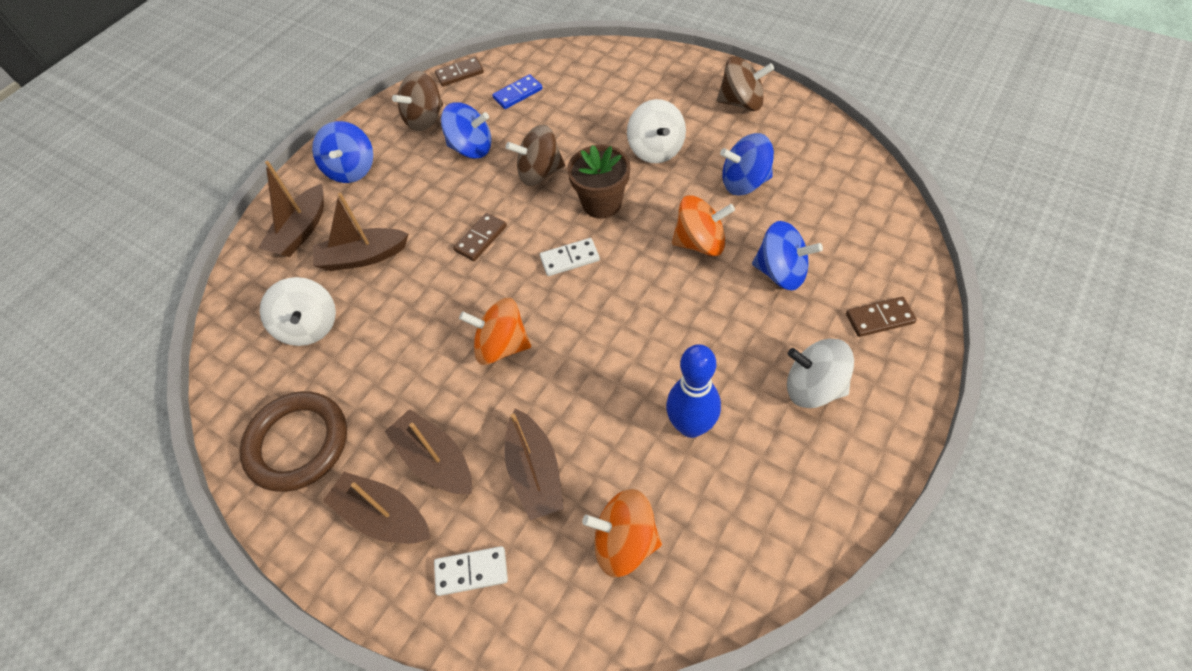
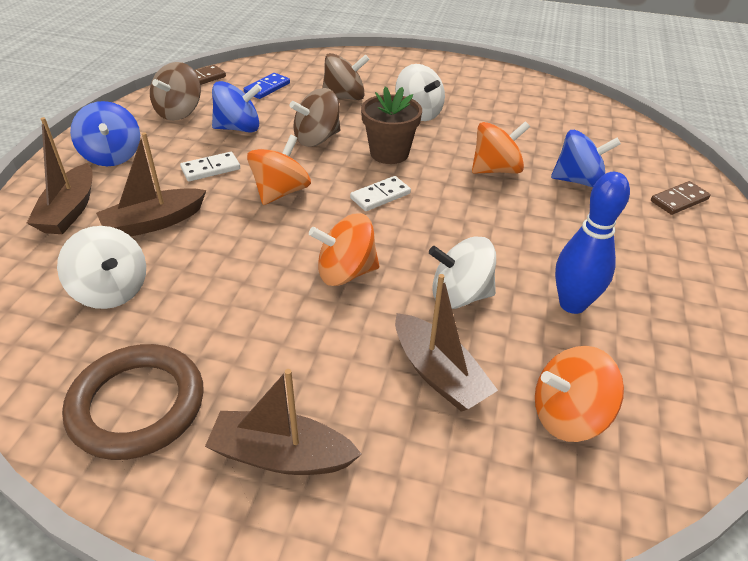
camera: 25 degrees left, 15 degrees down
(435, 460) = (320, 386): brown boat -> none
(471, 571) = (416, 486): white domino -> white domino (210, 169)
(481, 238) = (281, 192): brown domino -> orange spinning top
(741, 102) = (474, 78): brown spinning top -> brown spinning top (344, 97)
(744, 182) = (508, 126): blue spinning top -> none
(813, 387) = (660, 256): white spinning top -> white spinning top (459, 295)

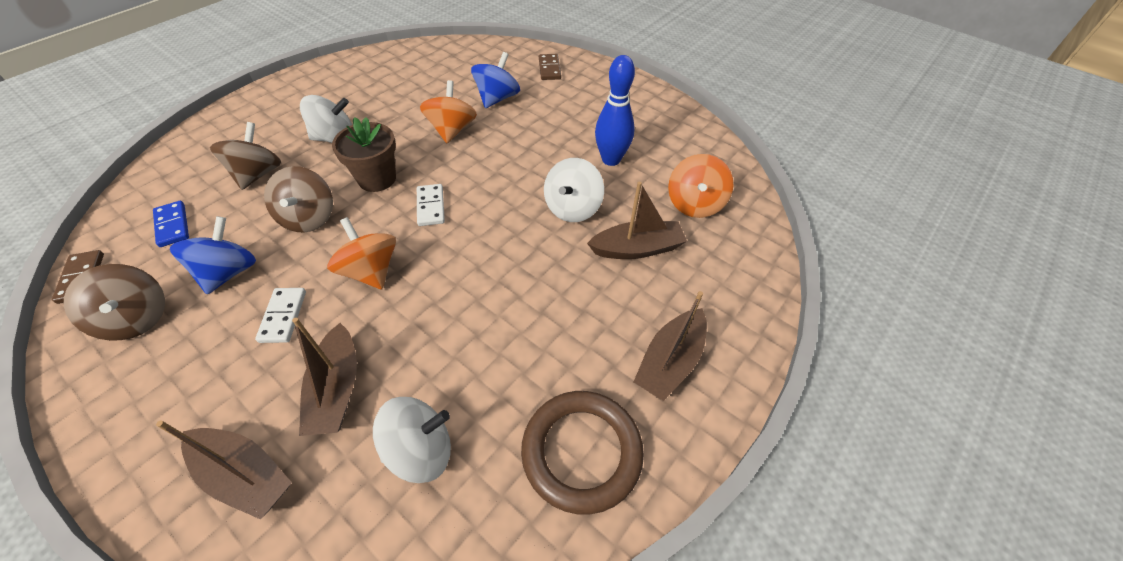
camera: 65 degrees left, 10 degrees up
(112, 156) = (166, 409): blue spinning top -> none
(346, 272) = (509, 262): orange spinning top -> none

